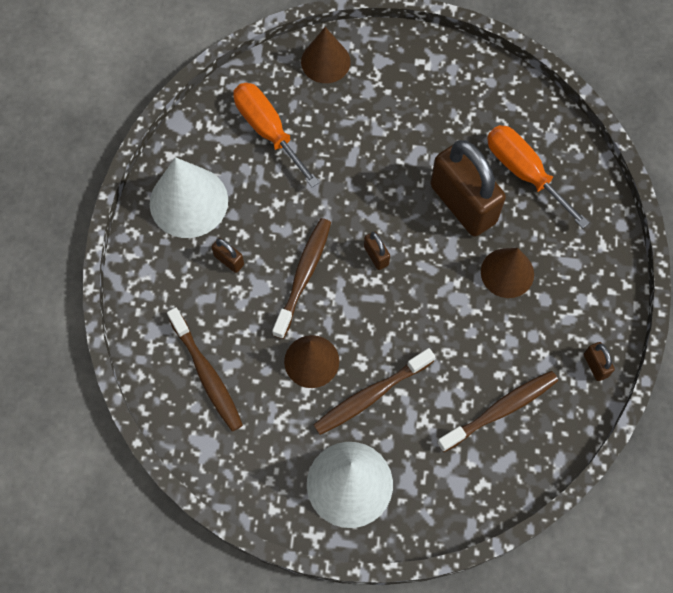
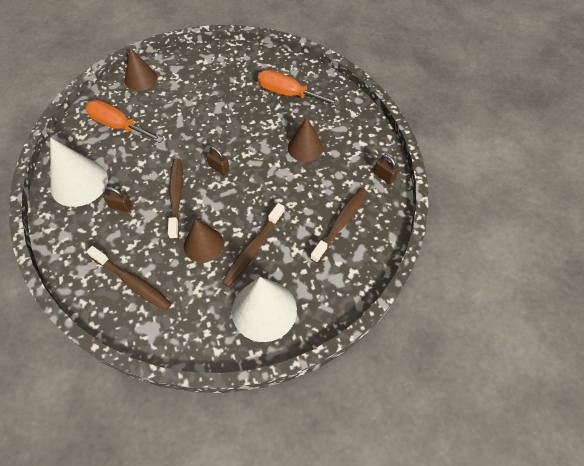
camera: 25 degrees left, 10 degrees down
(463, 204) = (260, 122): brown padlock -> none

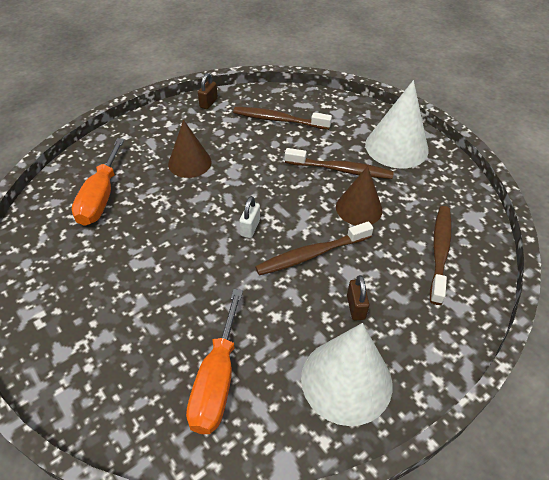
camera: 110 degrees left, 10 degrees down
(141, 79) = (97, 396): brown cone -> none
(219, 168) = (250, 228): brown padlock -> white padlock

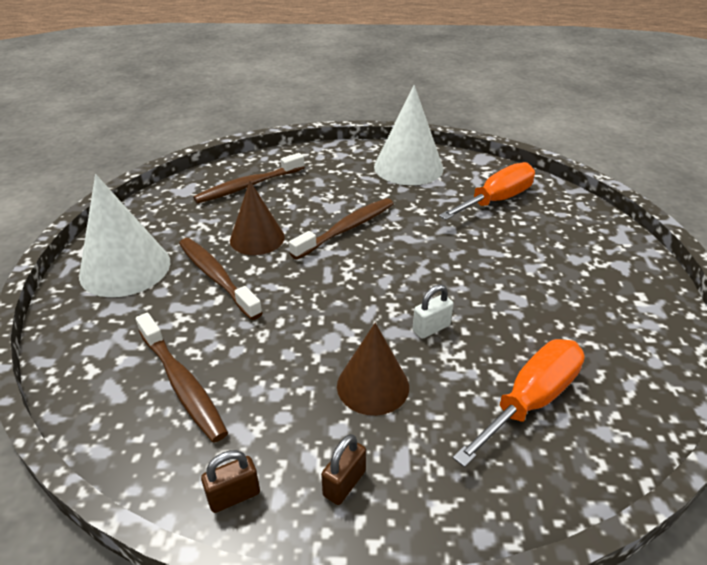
camera: 140 degrees left, 10 degrees down
(250, 228) = (377, 273): white padlock -> white padlock (431, 328)
(311, 254) = (347, 229): brown toothbrush -> brown toothbrush turned 60 degrees counterclockwise
(355, 307) = (356, 189): brown padlock -> brown padlock (344, 483)

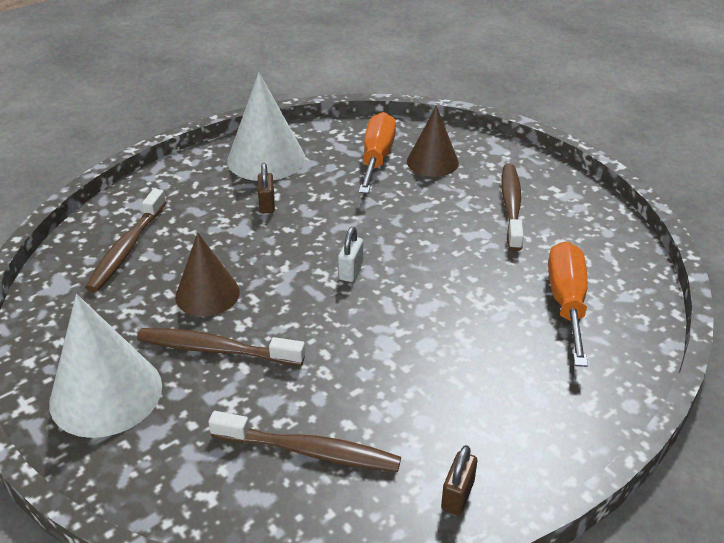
camera: 40 degrees left, 0 degrees up
(344, 483) = (518, 433): brown padlock -> brown padlock (267, 204)
(347, 229) = (281, 243): brown toothbrush -> brown toothbrush (511, 206)
(373, 386) = (457, 357): brown cone -> brown cone (432, 162)
(431, 328) = (448, 290): white padlock -> white padlock (351, 271)

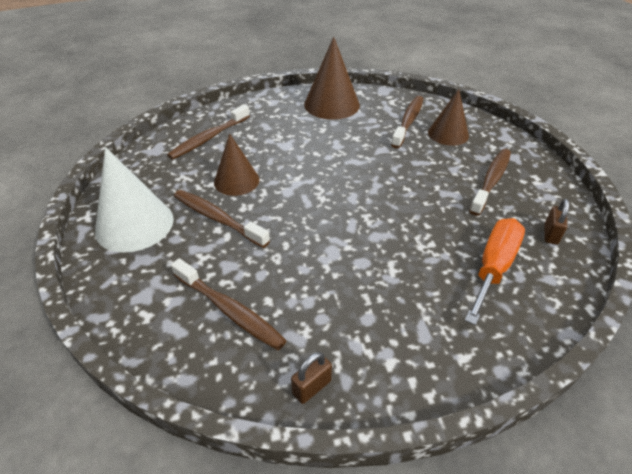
camera: 25 degrees right, 5 degrees up
(266, 159) = (331, 104): white cone -> brown cone
(267, 204) = (313, 133): brown padlock -> brown padlock (550, 234)
(351, 271) = (340, 193): white padlock -> none
(377, 158) = (408, 121): orange screwdriver -> brown toothbrush

